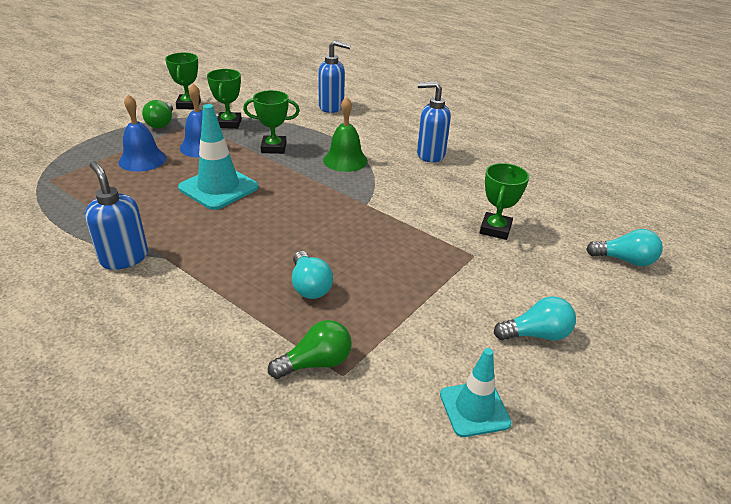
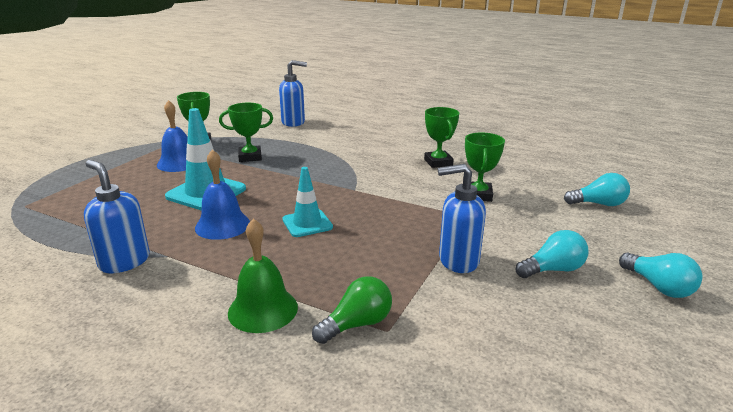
camera: 10 degrees left, 10 degrees down
(142, 160) = (121, 179): blue bell -> blue bell (222, 225)
(161, 123) = (132, 149): green light bulb -> none
(188, 105) = (155, 133): green trophy -> green trophy (438, 162)
(309, 286) = (325, 260): turquoise light bulb -> turquoise light bulb (658, 287)
(345, 160) = (321, 159): green bell -> green bell (263, 309)
(430, 155) = (396, 148): blue soap dispenser -> blue soap dispenser (458, 261)
(474, 409) = (526, 339): turquoise traffic cone -> turquoise traffic cone (307, 223)

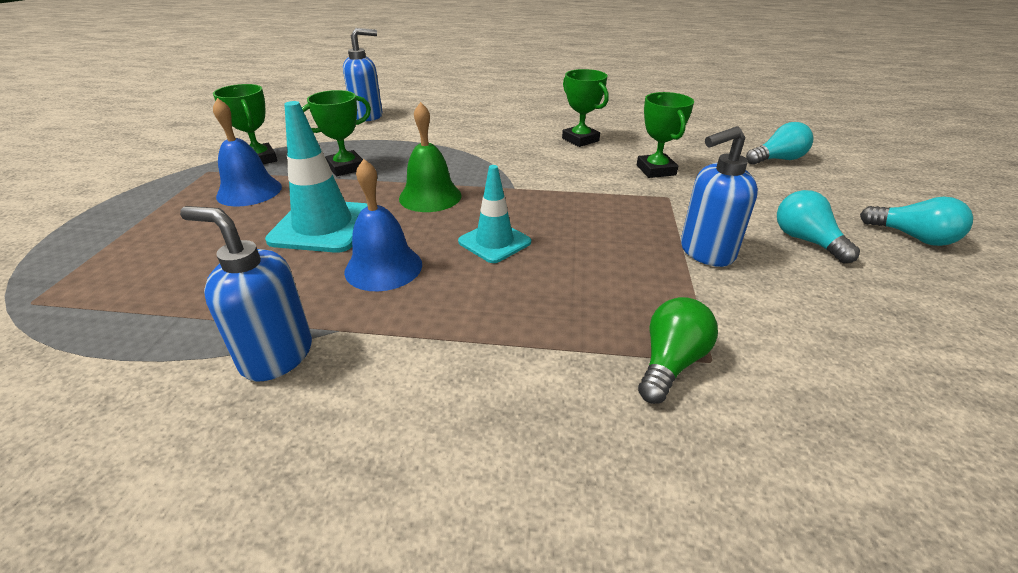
camera: 20 degrees left, 10 degrees up
(263, 309) = (538, 375): green bell -> green bell (430, 196)
(553, 270) = (806, 240): turquoise light bulb -> turquoise light bulb turned 75 degrees counterclockwise

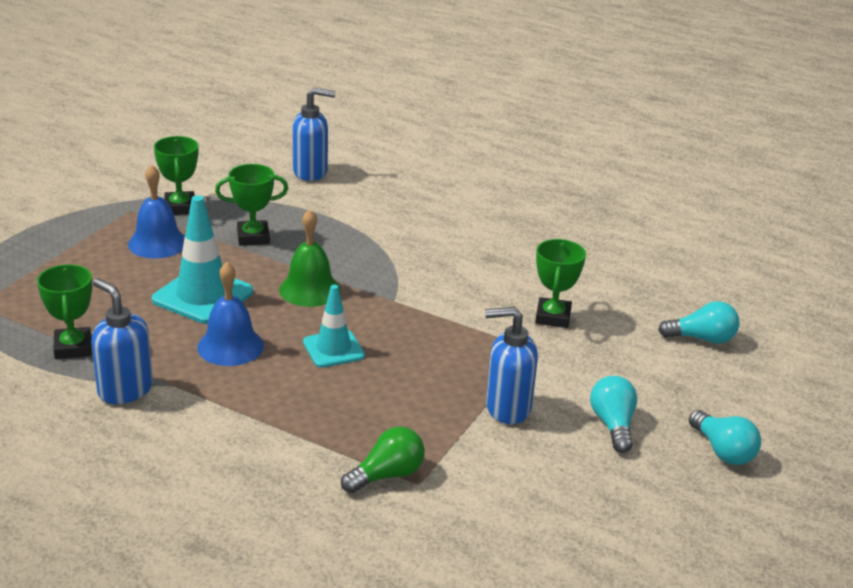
camera: 20 degrees right, 5 degrees down
(580, 140) = (511, 260): green trophy -> green trophy (73, 347)

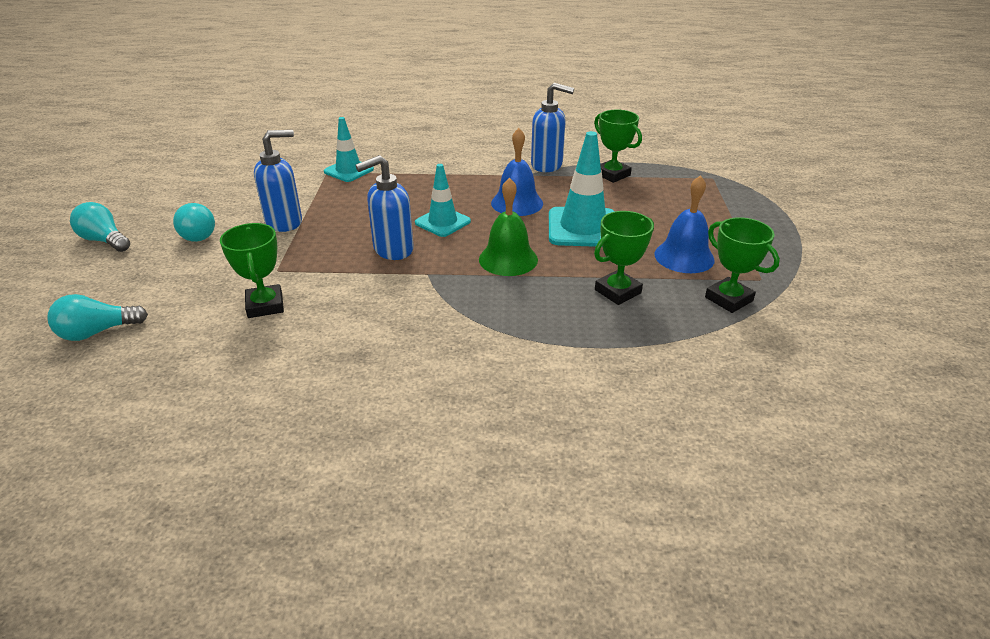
camera: 155 degrees right, 5 degrees up
(311, 172) = (679, 410): blue soap dispenser -> blue soap dispenser (392, 250)
(387, 475) = (348, 170): green light bulb -> turquoise traffic cone

